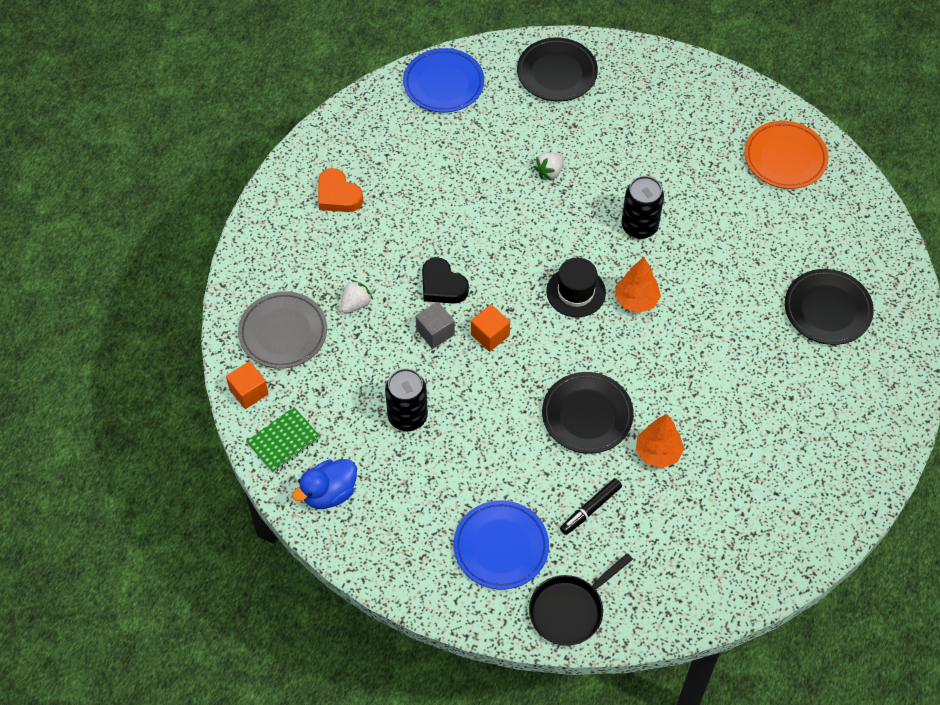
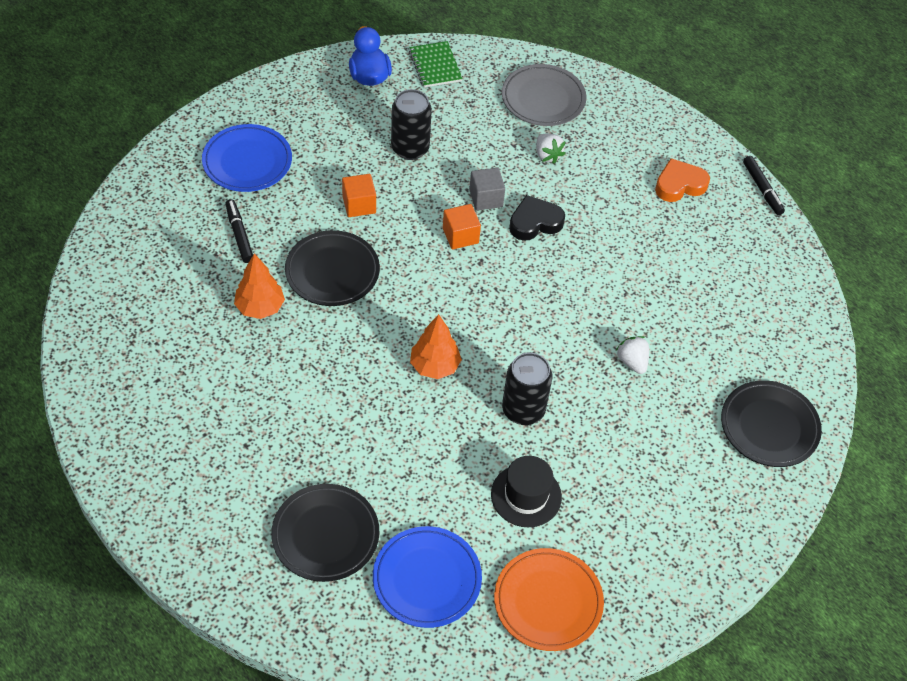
camera: 110 degrees right, 5 degrees down
(249, 392) = (495, 60): orange cube -> orange cube (359, 205)
(310, 136) = (762, 189): none -> black marker
(443, 84) = (791, 318): blue plate -> blue plate (427, 579)
(570, 610) = (160, 183): black pan -> none
(576, 292) = (472, 321): black hat -> black hat (526, 495)

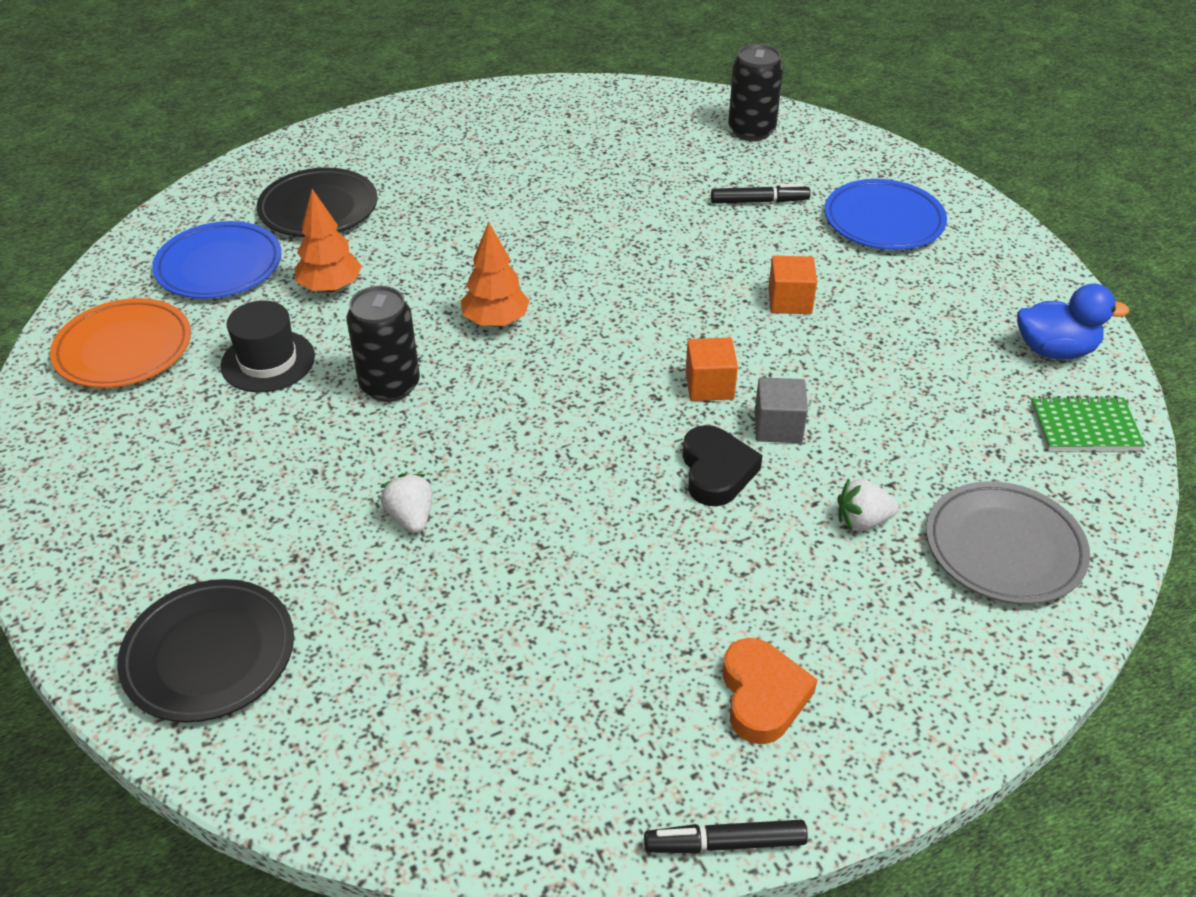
camera: 110 degrees right, 10 degrees down
(260, 307) = (641, 203): orange tree -> orange tree (330, 287)
(332, 272) = (678, 262): black plate -> none
(410, 148) = (894, 366): black can -> black can (751, 131)
(632, 362) = (411, 517): white strawberry -> white strawberry turned 105 degrees counterclockwise

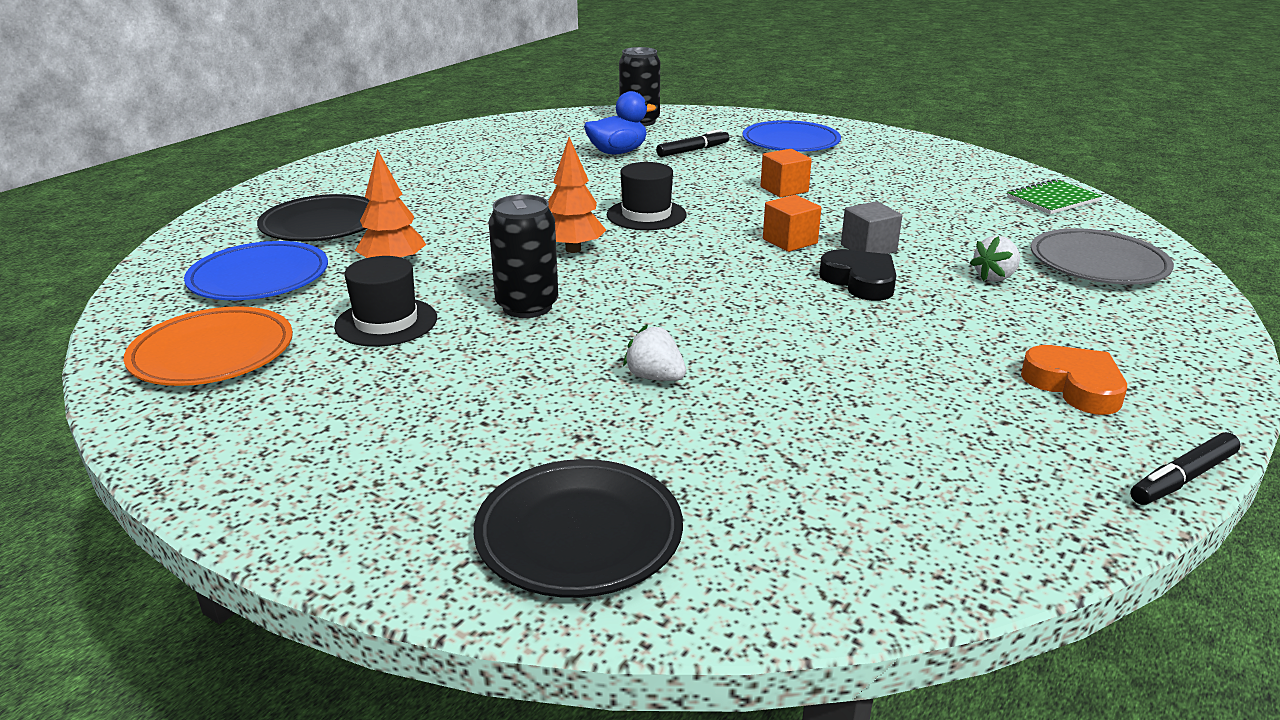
camera: 30 degrees left, 15 degrees down
(609, 294) = (646, 215): none -> black hat
(1055, 350) = (982, 173): blue duck -> blue duck (618, 152)

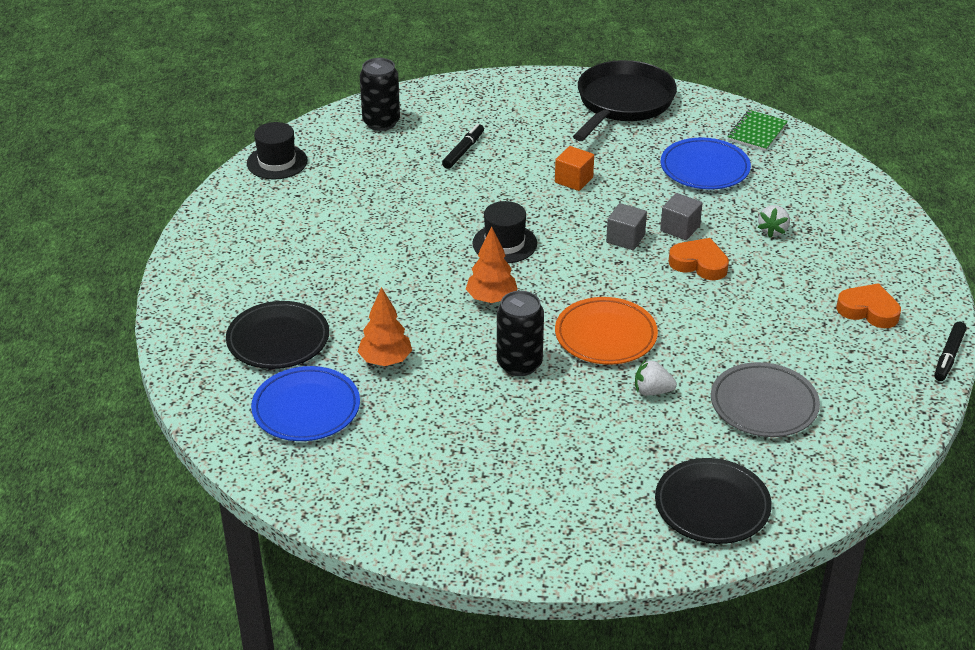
camera: 30 degrees left, 10 degrees up
(213, 354) = (368, 481): orange plate -> orange plate (605, 335)
(386, 322) = (446, 412): black hat -> black hat (277, 162)
(618, 152) = (407, 172): blue duck -> none
(790, 142) = (528, 115): blue plate -> blue plate (704, 168)
(790, 241) = (625, 238): orange cube -> grey cube
(860, 281) = (699, 264): black heart -> orange heart
(905, 153) = (622, 103): none -> black pan
(1098, 264) = (822, 196): grey plate -> grey plate (764, 404)

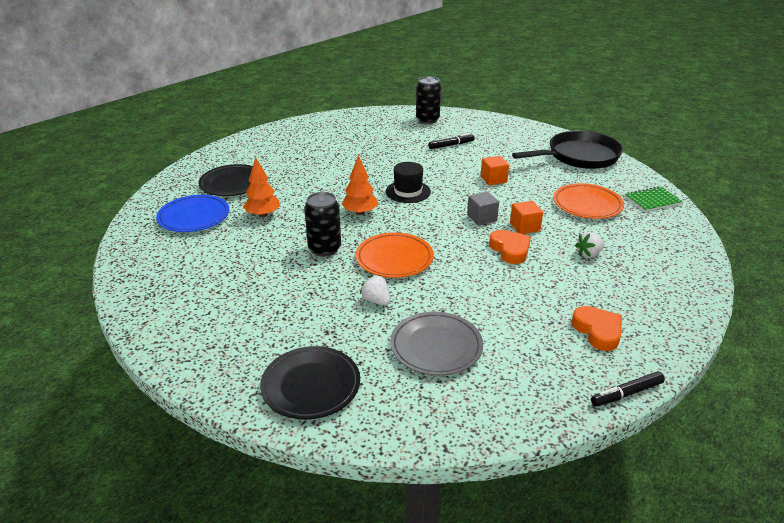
camera: 40 degrees right, 5 degrees down
(277, 162) = (352, 117): black hat -> none
(680, 228) = (524, 227): grey cube -> orange cube
(704, 168) = (587, 205): blue plate -> orange plate

